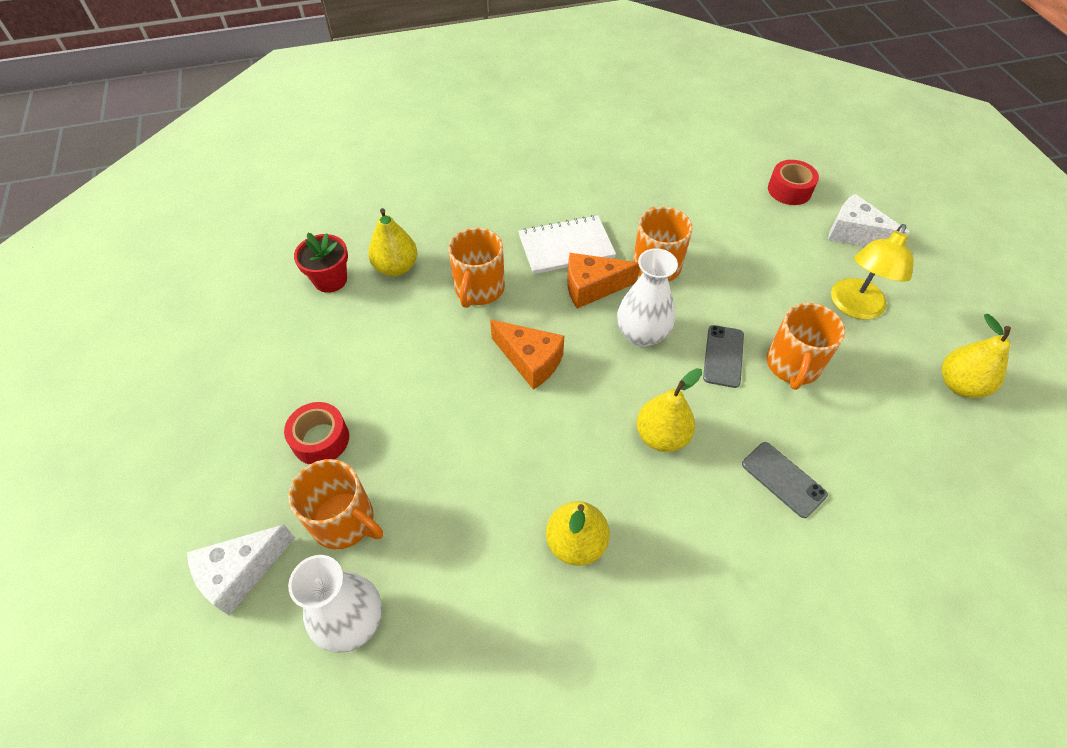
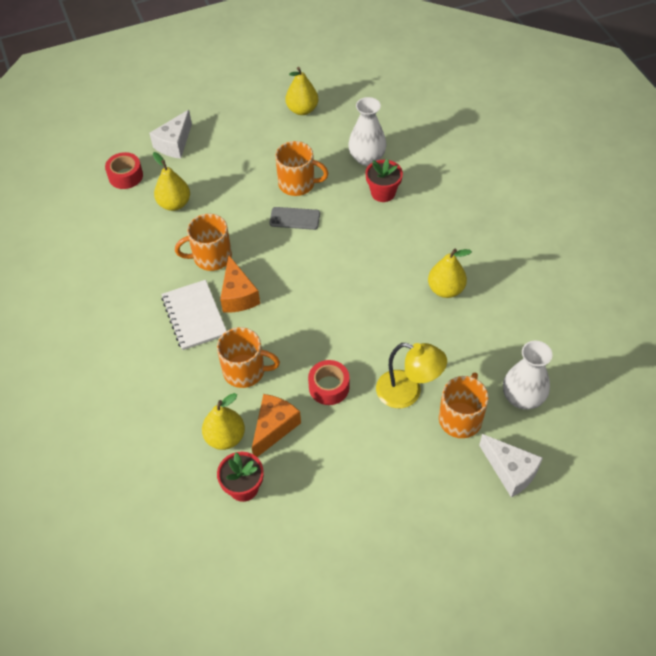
camera: 95 degrees left, 0 degrees up
(320, 439) = (402, 450): red tape -> red tape (329, 387)
(530, 361) = (313, 327): orange cheese -> orange cheese (274, 428)
(642, 334) = (280, 263): white vase -> white vase (367, 158)
(661, 436) = (363, 250): yellow pear -> yellow pear (174, 204)
(783, 479) = (383, 193): grey phone -> red flower pot
(854, 307) = (245, 150): yellow lamp -> yellow lamp (407, 392)

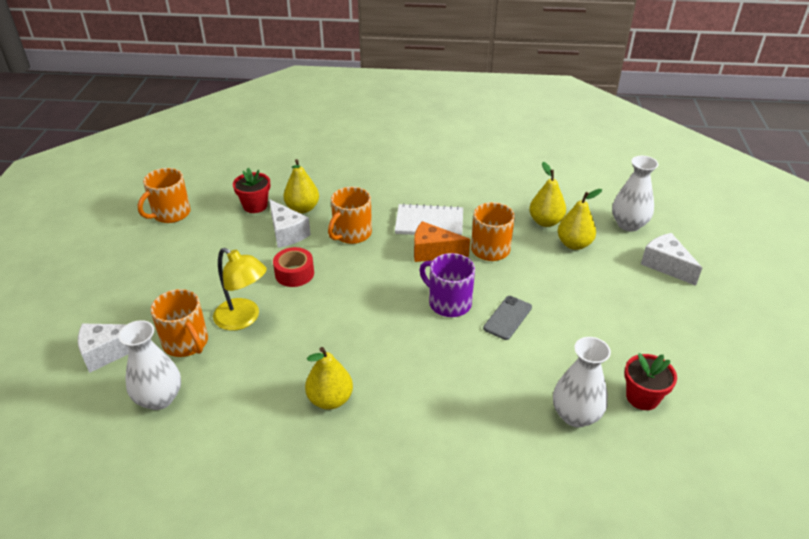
camera: 115 degrees right, 15 degrees down
(125, 176) = (628, 224): red tape -> white vase
(274, 428) = (287, 233): orange cheese -> white cheese
(297, 184) = (559, 337): orange mug -> orange mug (170, 214)
(299, 260) = (449, 303): none -> purple mug
(302, 110) = (694, 386): yellow pear -> yellow pear (545, 222)
(383, 193) = (506, 406): red flower pot -> red flower pot (642, 397)
(407, 392) = (243, 319): yellow lamp -> yellow lamp turned 105 degrees counterclockwise

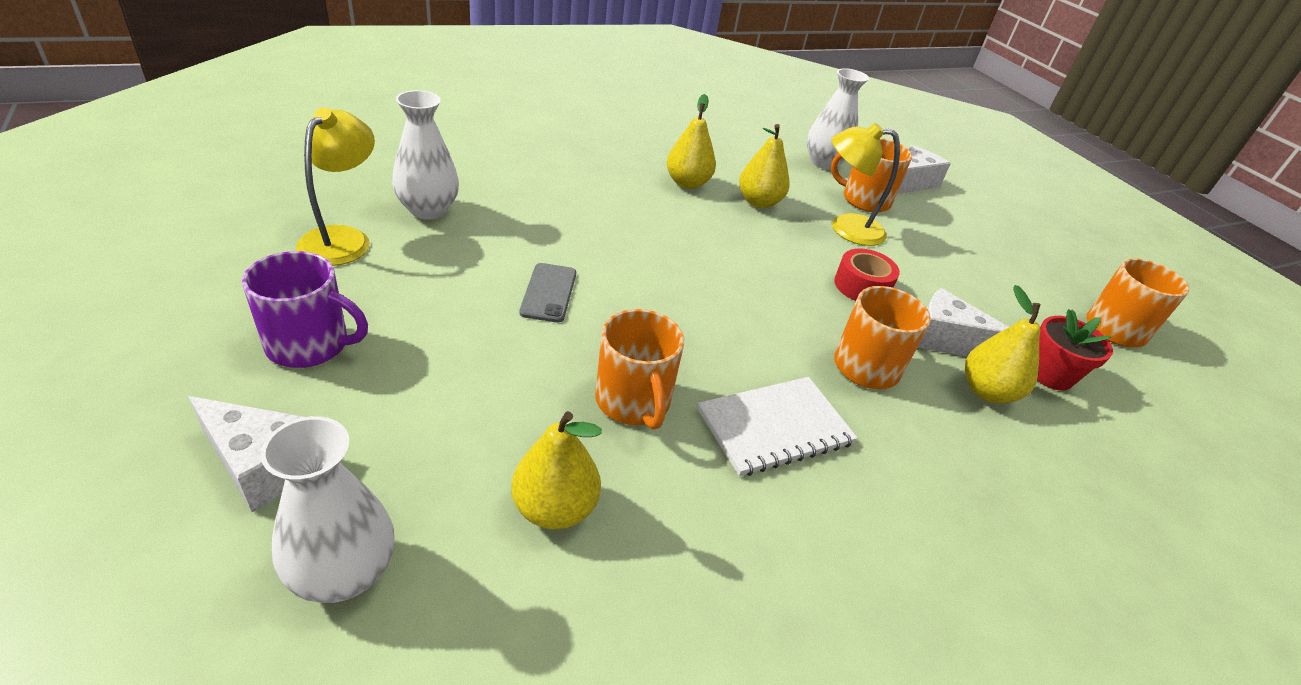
camera: 145 degrees right, 0 degrees up
(433, 252) = (720, 368): orange cheese -> none
(449, 303) = (640, 294): purple mug -> purple mug (310, 345)
(574, 244) = (475, 461): yellow pear -> yellow pear (759, 202)
(642, 397) = (343, 238): red flower pot -> yellow lamp

